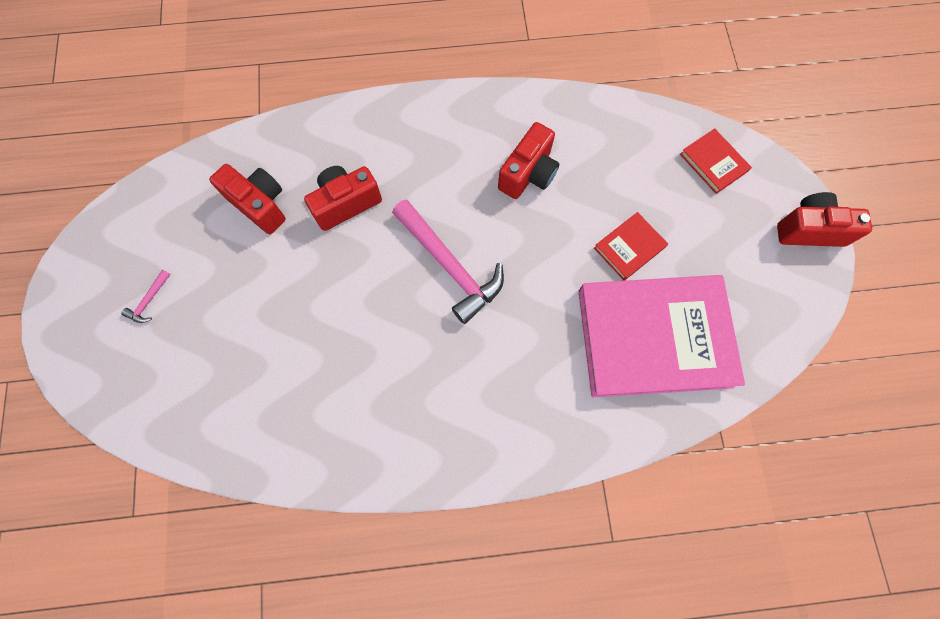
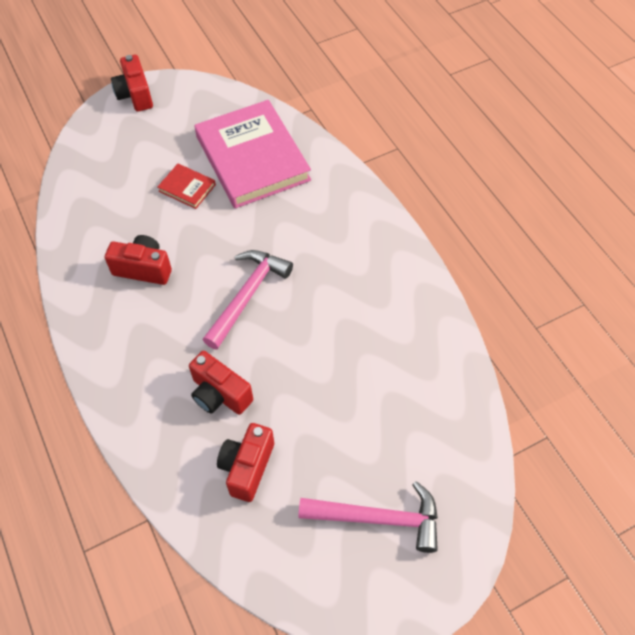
camera: 110 degrees left, 15 degrees down
(149, 300) = (378, 518): pink hammer -> pink hammer, size x2.42
(713, 163) = (95, 156): red book -> none

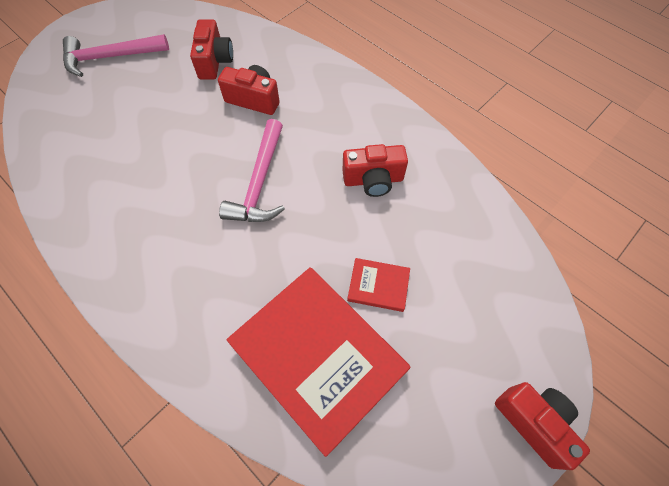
camera: 160 degrees right, 5 degrees up
(252, 158) = (318, 357): pink book -> red book

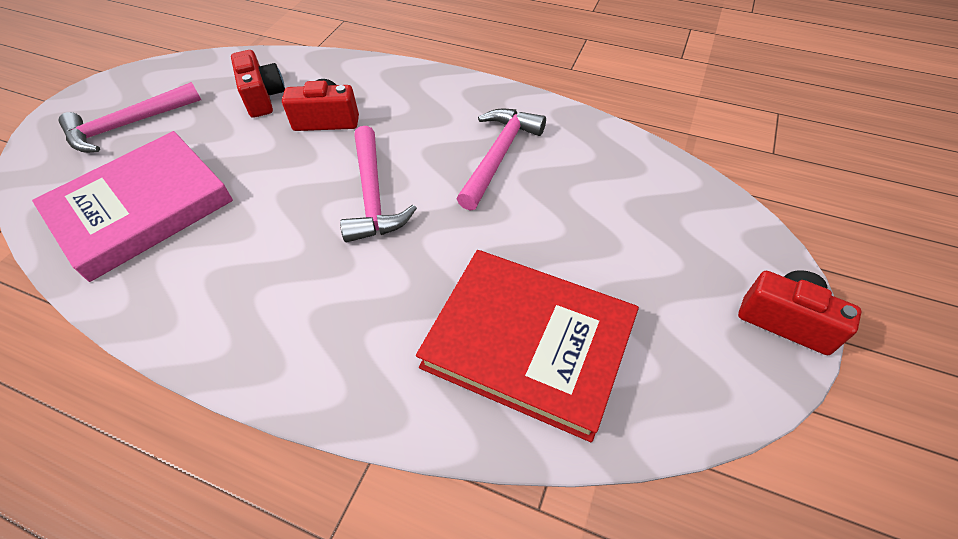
camera: 20 degrees left, 10 degrees down
(95, 136) = (141, 208): none -> pink book
(373, 180) = (499, 156): red camera -> pink hammer
(378, 286) = (557, 251): red book -> none

